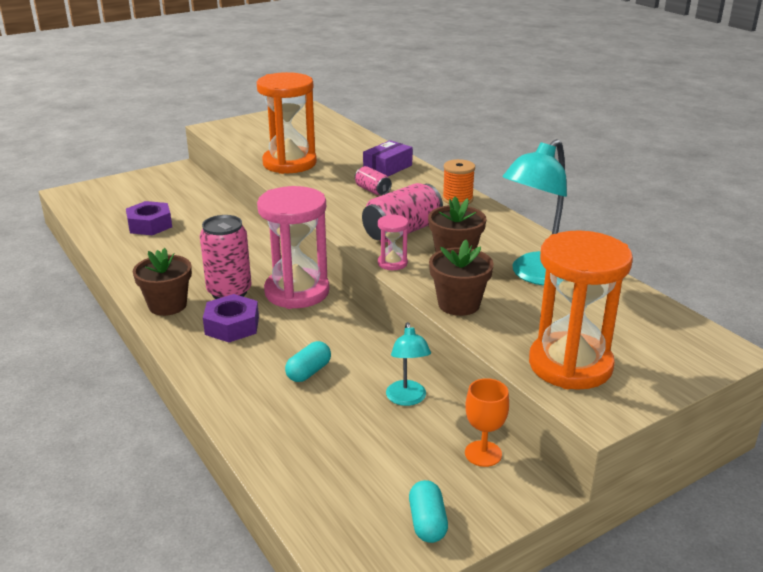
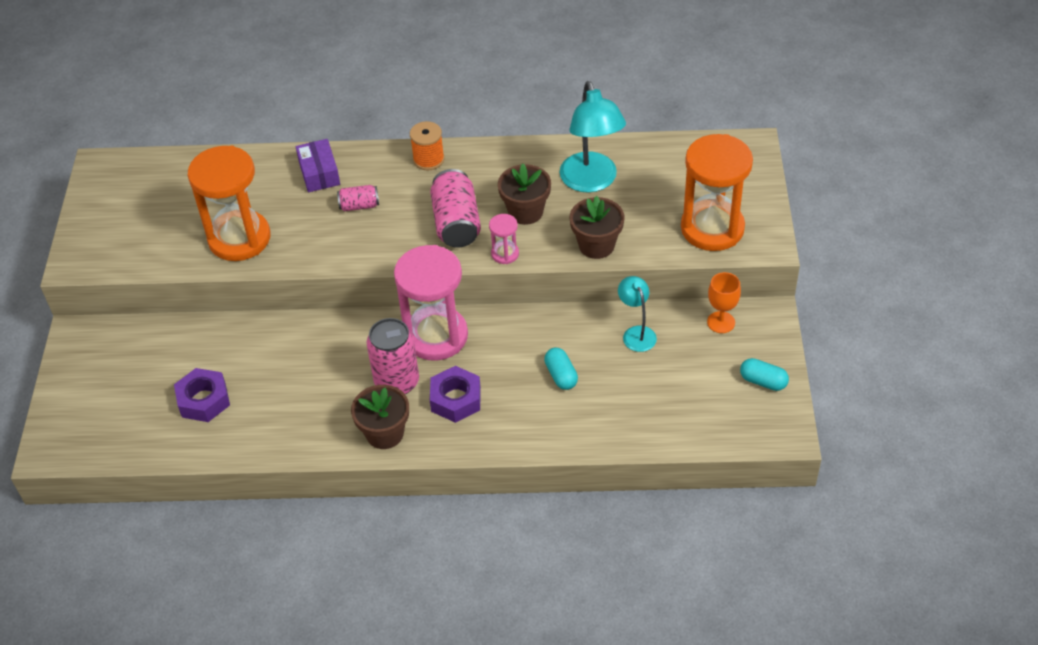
camera: 55 degrees left, 20 degrees up
(407, 399) = (636, 333): turquoise lamp -> turquoise lamp turned 135 degrees counterclockwise

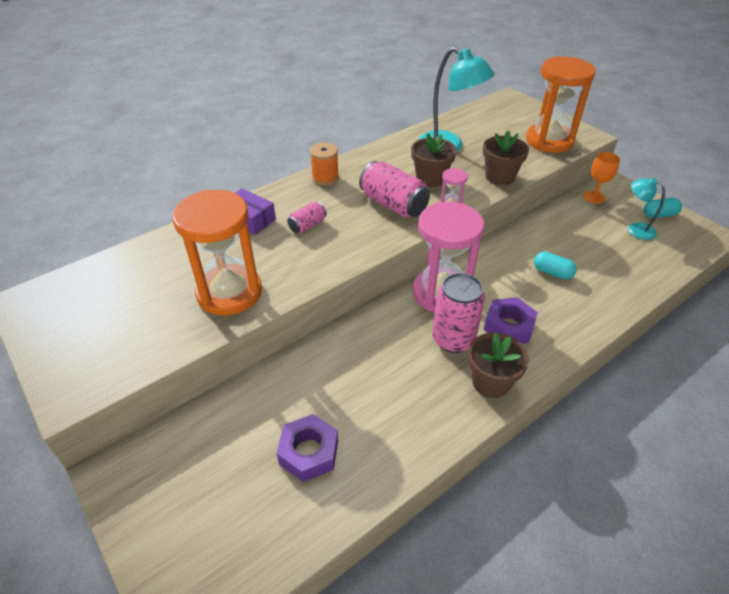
camera: 40 degrees left, 5 degrees down
(636, 333) = (560, 225): turquoise lamp -> turquoise lamp (635, 229)

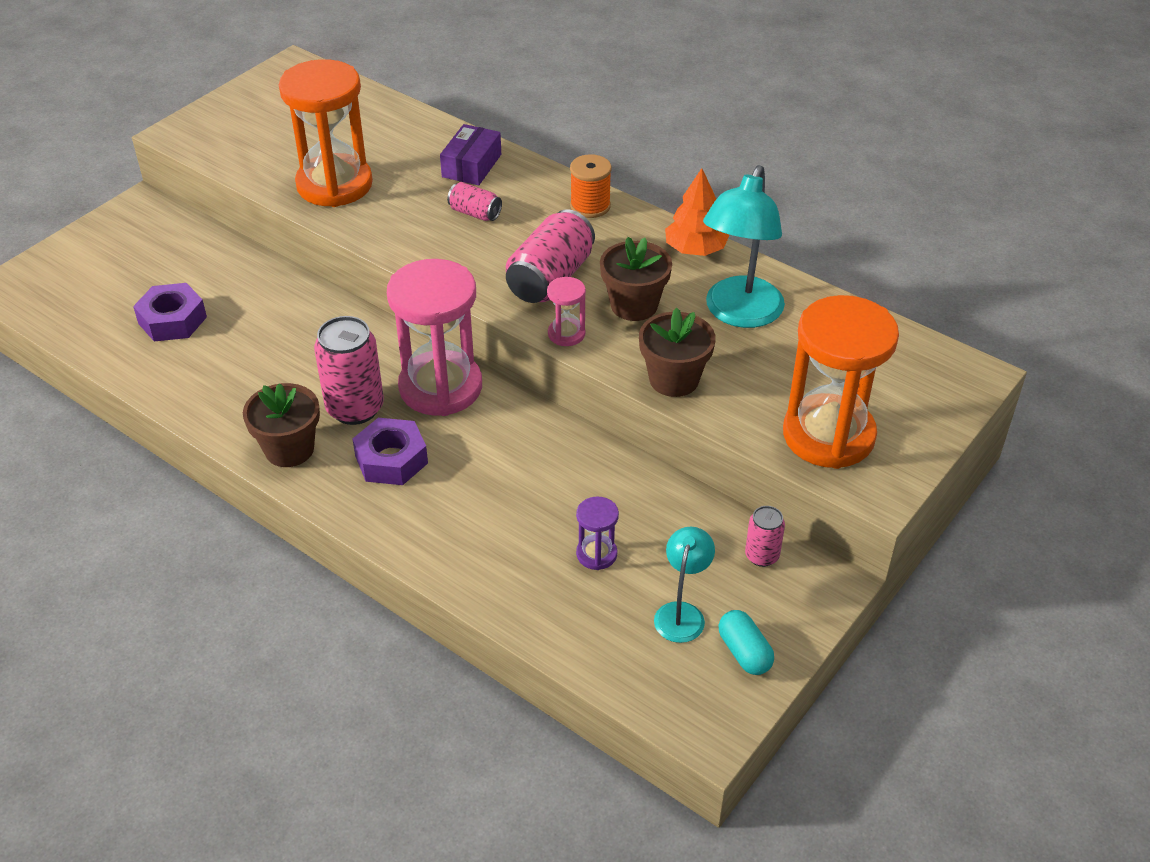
camera: 75 degrees right, 0 degrees up
(386, 150) = (695, 250): none -> orange tree
(552, 272) = (522, 502): turquoise capsule -> none
(594, 197) = (762, 556): orange goblet -> pink can
(594, 251) = (596, 554): none -> purple hourglass

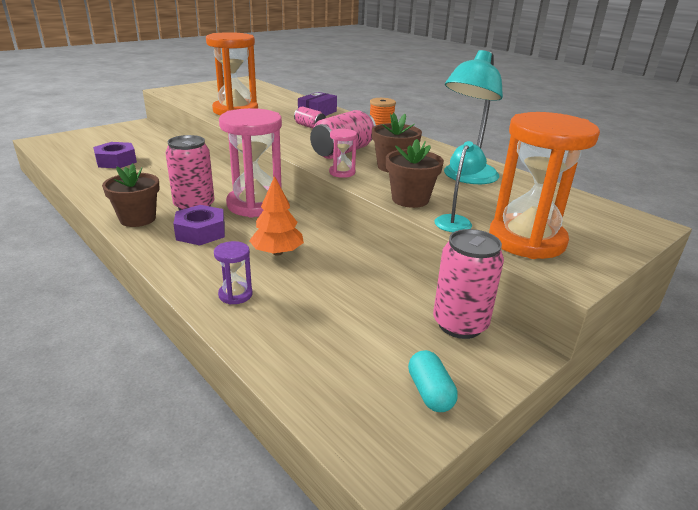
camera: 10 degrees right, 15 degrees down
(596, 554) = (322, 303): purple hourglass -> purple hourglass (235, 295)
(682, 613) = (380, 353): turquoise lamp -> turquoise lamp (455, 221)
(695, 250) = (442, 151): orange tree -> orange tree (277, 252)
(762, 556) = (460, 324): pink can -> pink can, size x1.87

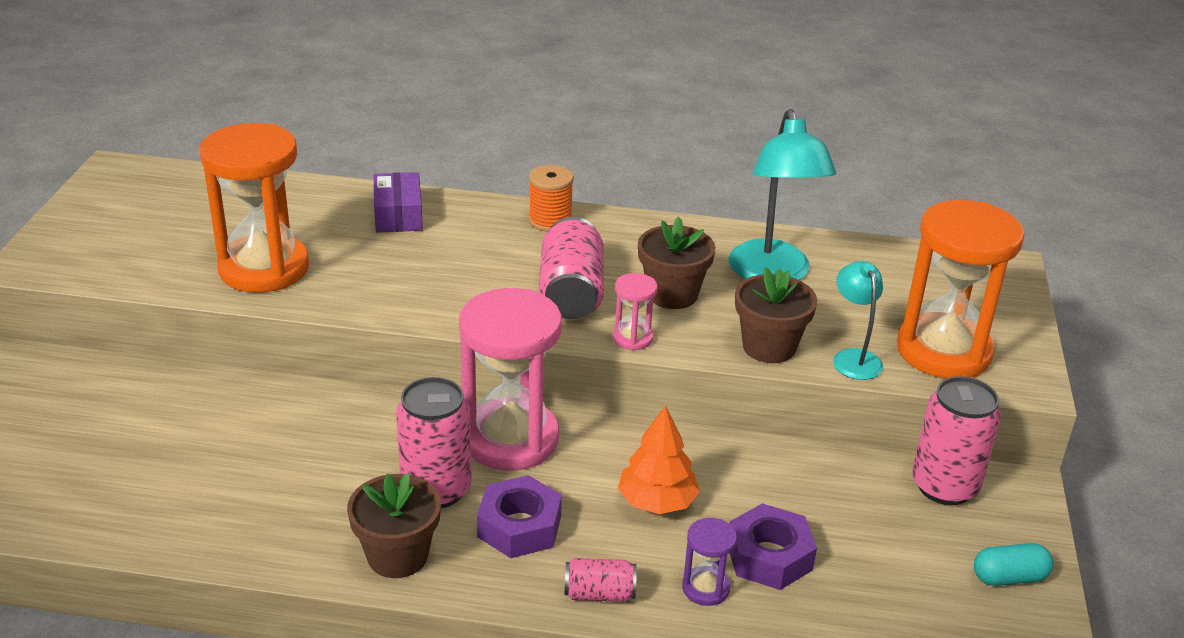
camera: 40 degrees left, 5 degrees up
(116, 161) = (143, 468): purple nut -> purple nut (769, 556)
(309, 126) = (441, 256): pink can -> pink can (599, 594)
(430, 392) = (1009, 577): turquoise capsule -> turquoise capsule turned 45 degrees counterclockwise

